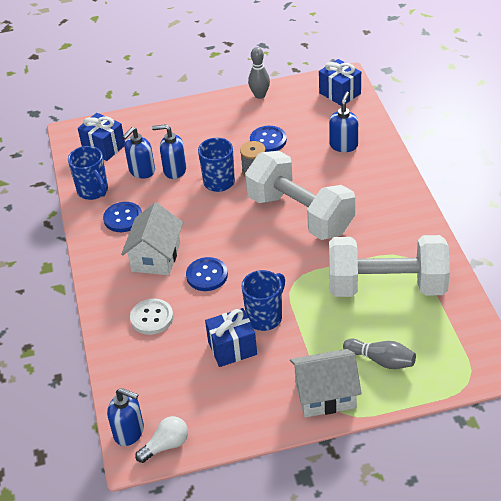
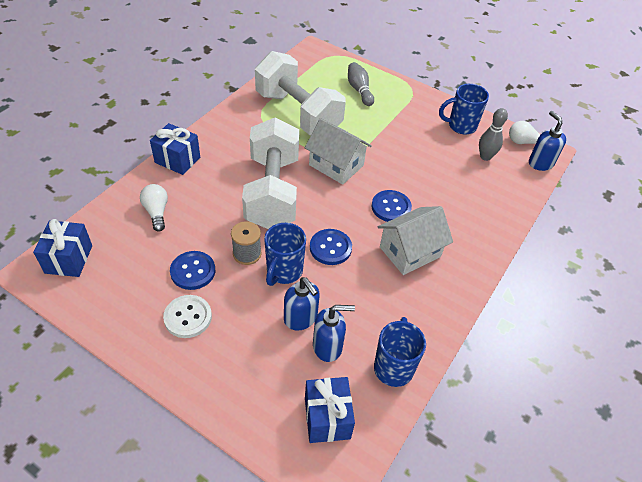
camera: 140 degrees left, 5 degrees up
(123, 218) = (398, 310): blue button -> blue button (330, 248)
(152, 318) = (461, 212): white button -> white button (188, 317)
(232, 348) = (430, 155): blue gift -> blue gift (177, 160)
(260, 95) = (118, 328): grey bowling pin -> grey bowling pin (485, 156)
(265, 317) = (388, 154): blue mug -> blue mug (461, 126)
(325, 395) = (409, 99): white house -> white house (336, 165)
(343, 145) = (156, 212): blue soap dispenser -> white light bulb

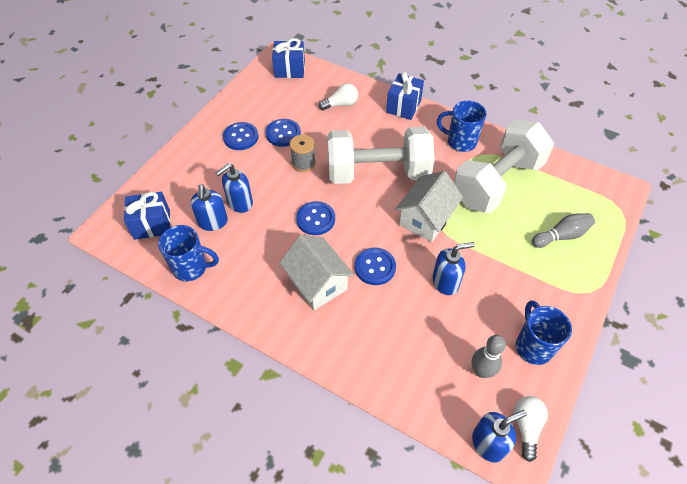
camera: 90 degrees right, 5 degrees up
(188, 317) = (241, 137): white button -> blue button
(284, 271) = (286, 188): blue mug -> blue mug (460, 142)
(406, 163) = (446, 282): none -> blue soap dispenser

